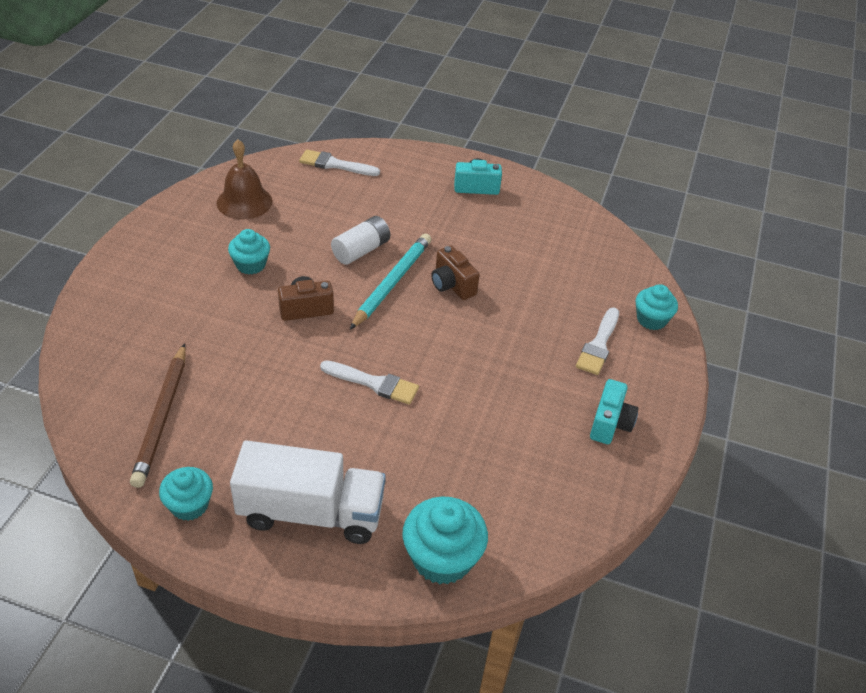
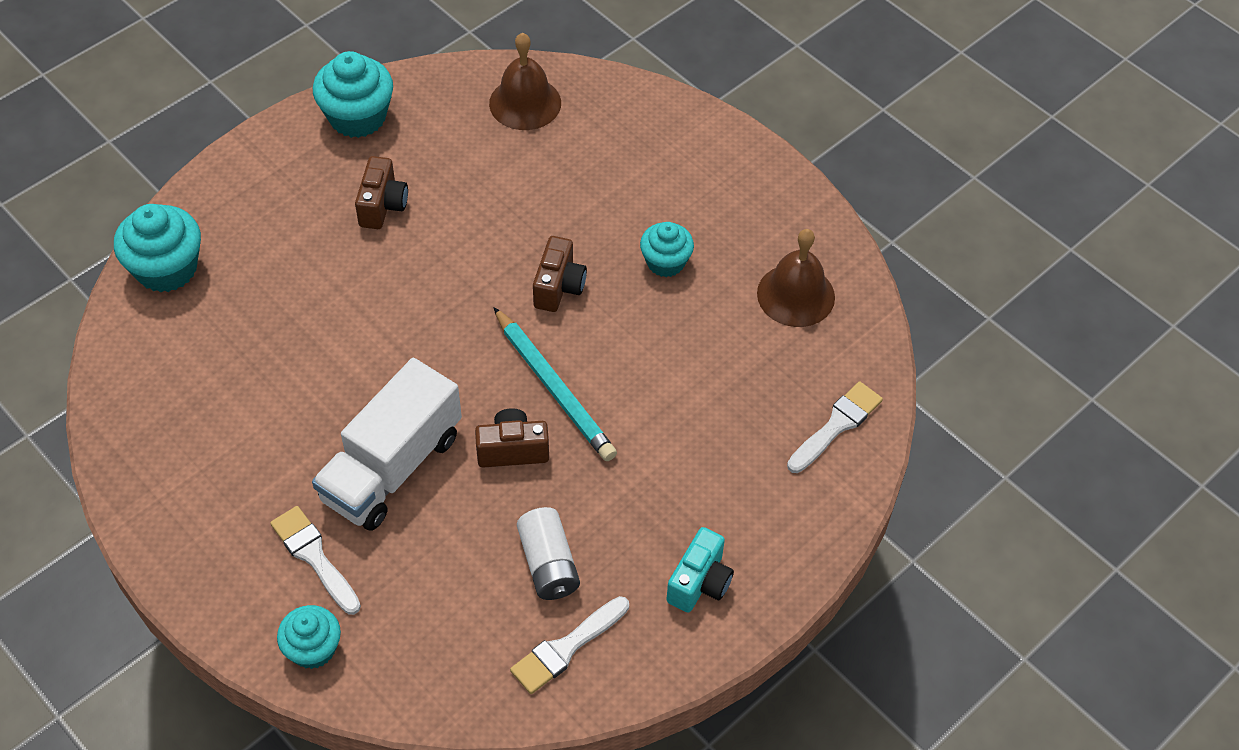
camera: 120 degrees right, 10 degrees up
(119, 395) = (525, 103): none -> brown bell
(161, 417) = (475, 125): brown pencil -> none
(189, 505) = (357, 117): turquoise cupcake -> turquoise cupcake, size x1.57
(286, 440) = (382, 206): none -> brown camera
(311, 512) = (286, 195): white truck -> white truck (392, 467)
(361, 250) = (633, 381): white battery -> white battery (548, 564)
(374, 383) = (406, 304): white brush -> white brush (566, 648)
(610, 424) = (200, 495): turquoise camera -> none

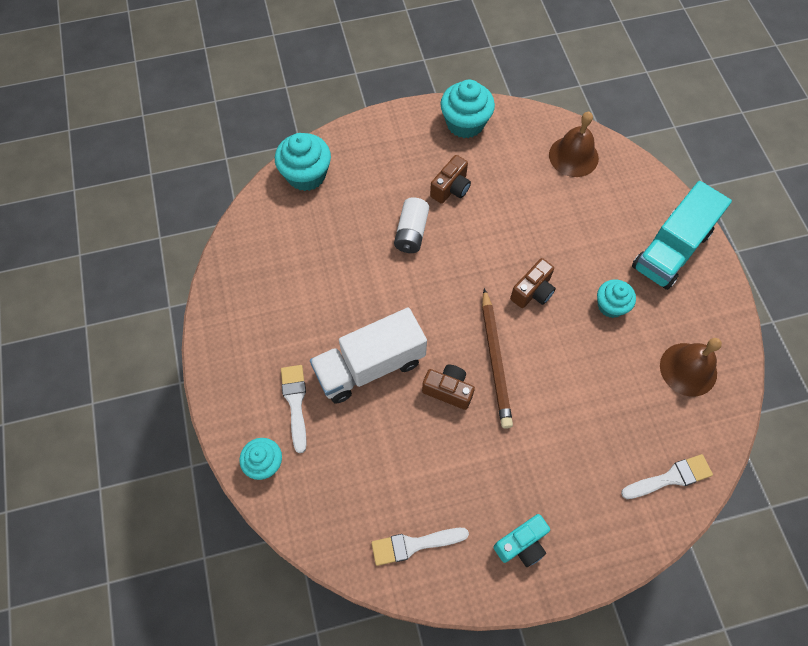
camera: 30 degrees right, 10 degrees up
(548, 564) = (431, 480): white battery -> white battery (411, 232)
(554, 389) = (495, 361): turquoise pencil -> brown pencil
(706, 166) = (671, 250): none -> turquoise truck

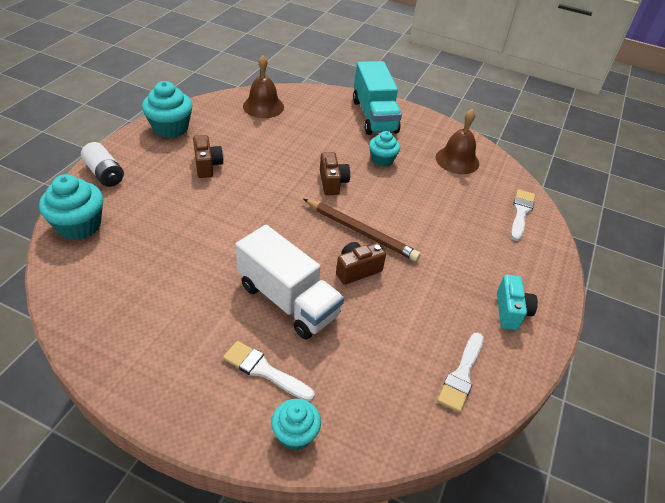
camera: 55 degrees left, 20 degrees down
(370, 366) = (288, 300): white truck -> white truck turned 60 degrees counterclockwise
(411, 232) = (212, 205): white battery -> white battery (105, 174)

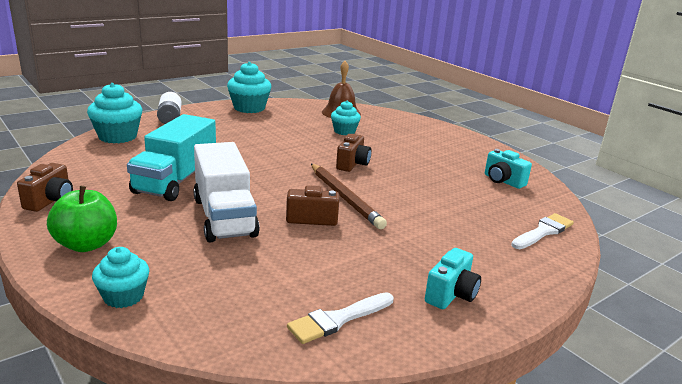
camera: 30 degrees right, 20 degrees down
(205, 391) = (86, 244): none -> green apple
(207, 165) = (253, 131): brown camera -> brown camera (50, 201)
(264, 370) = (149, 250): white brush -> none
(374, 116) = (442, 138): turquoise truck -> turquoise truck (176, 181)
(382, 159) = (419, 163): turquoise cupcake -> turquoise cupcake (344, 131)
(457, 160) = (503, 181): brown bell -> turquoise camera

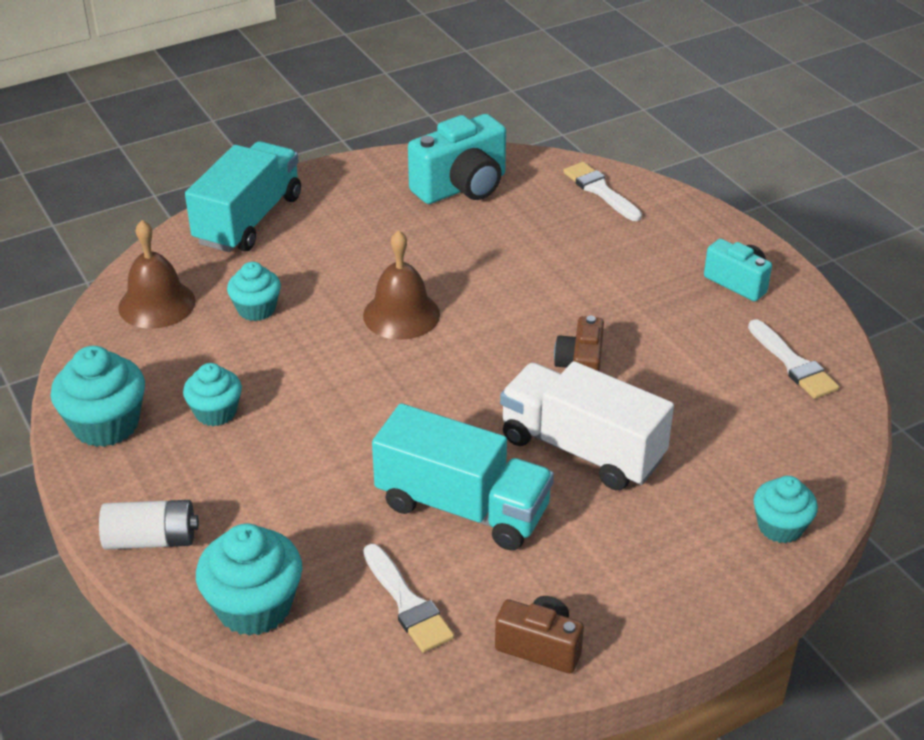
camera: 80 degrees left, 15 degrees up
(86, 244) = (669, 579): green apple -> none
(103, 167) = (408, 603): none -> white brush
(224, 217) = (581, 449): white truck -> white truck turned 135 degrees counterclockwise
(259, 126) = (215, 412): none -> turquoise cupcake
(344, 198) = (518, 334): brown pencil -> none
(352, 164) = (401, 314): brown camera -> brown bell
(424, 128) = (248, 220): none -> turquoise truck
(503, 181) = (462, 187): turquoise camera -> turquoise camera, size x1.67

